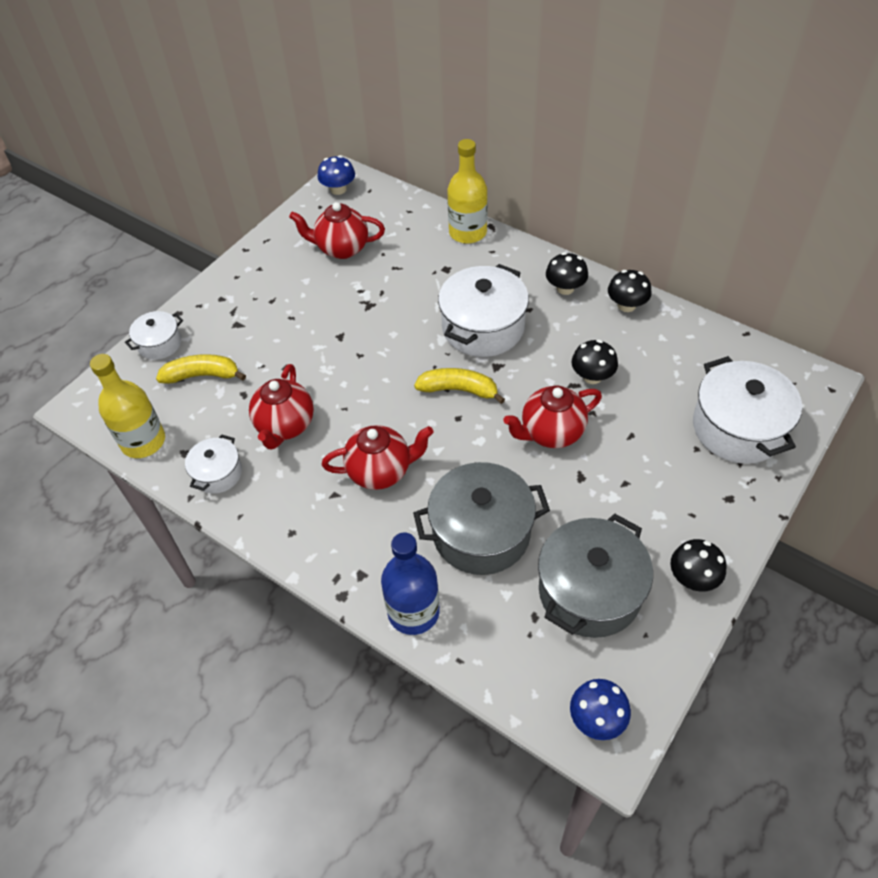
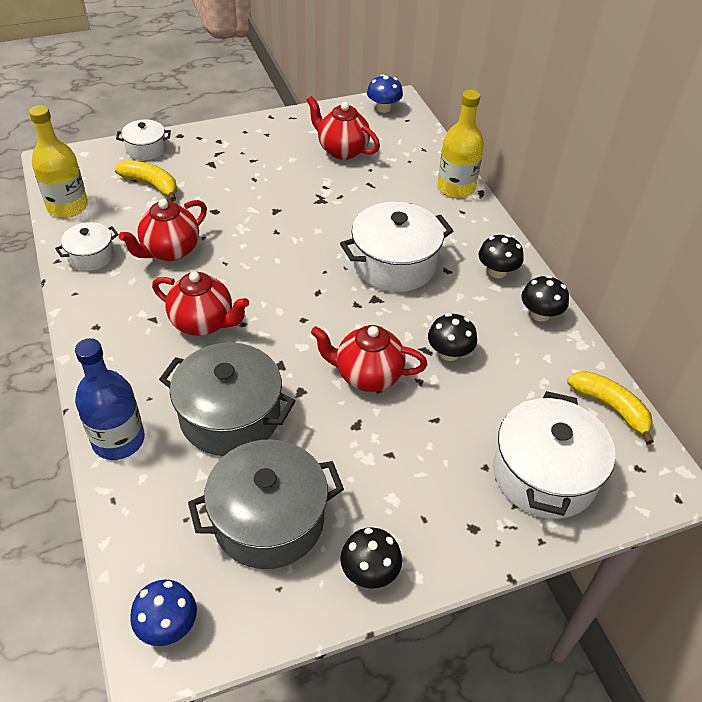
camera: 30 degrees right, 5 degrees down
(459, 390) = (326, 299): yellow banana -> yellow banana (611, 407)

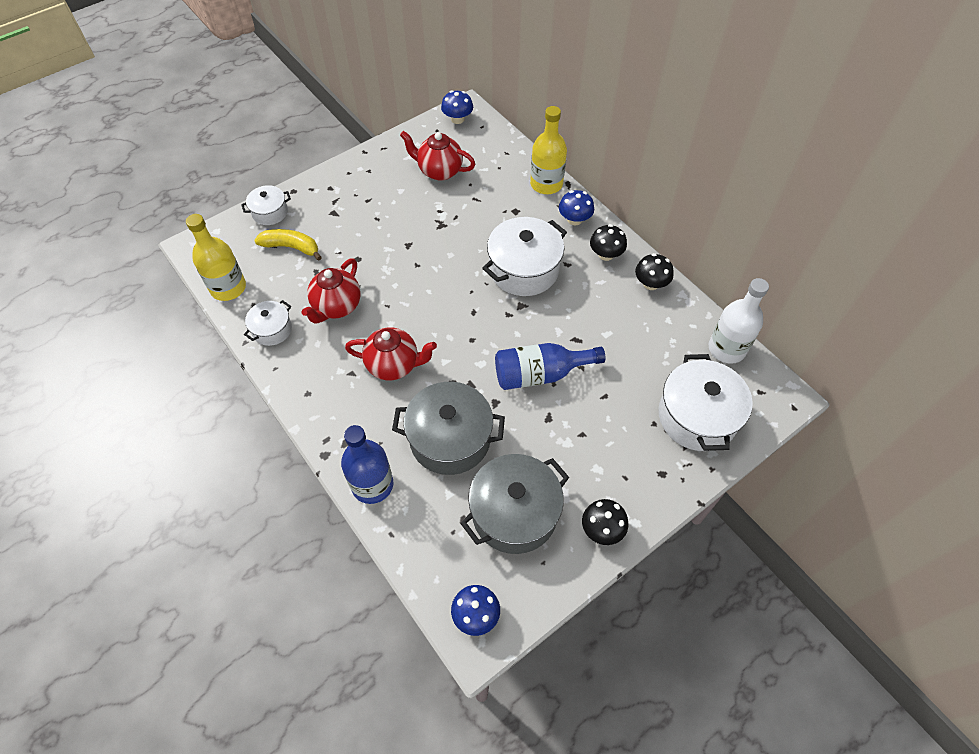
camera: 15 degrees left, 10 degrees up
(367, 375) = (540, 374): red teapot -> blue bottle
(449, 353) = (595, 336): black mushroom -> none
(474, 229) = (574, 219): none -> blue mushroom
(611, 407) = (726, 349): yellow banana -> white bottle

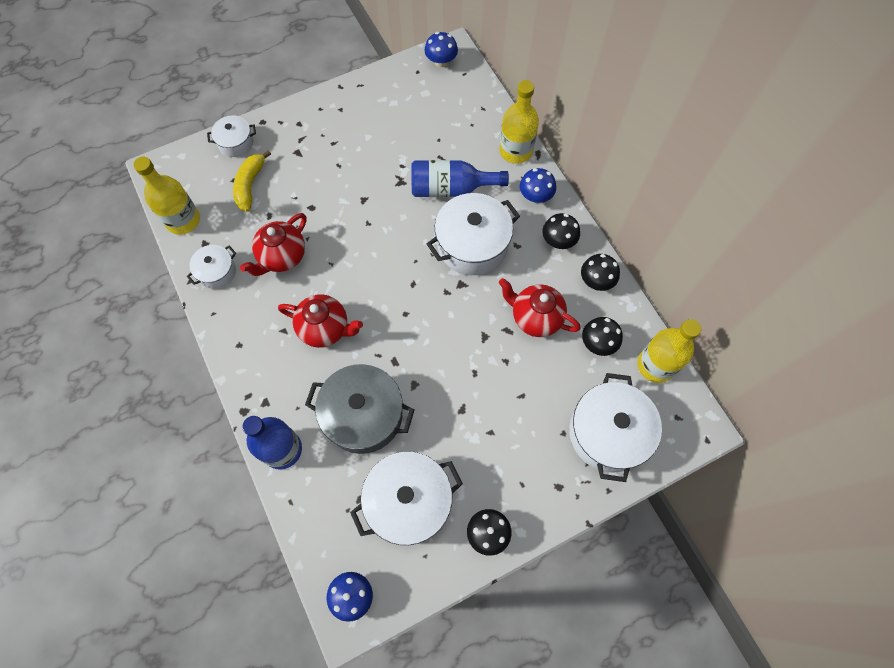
camera: 10 degrees right, 10 degrees up
(291, 247) = (250, 185): yellow banana -> yellow banana turned 105 degrees counterclockwise
(439, 171) = (410, 120): red teapot -> red teapot (535, 318)
(514, 513) = (408, 502): grey pot -> white pot
(540, 374) = (464, 362): blue bottle -> blue bottle (451, 188)
(666, 337) = (598, 343): none -> black mushroom
(726, 349) = (655, 365): white bottle -> yellow bottle

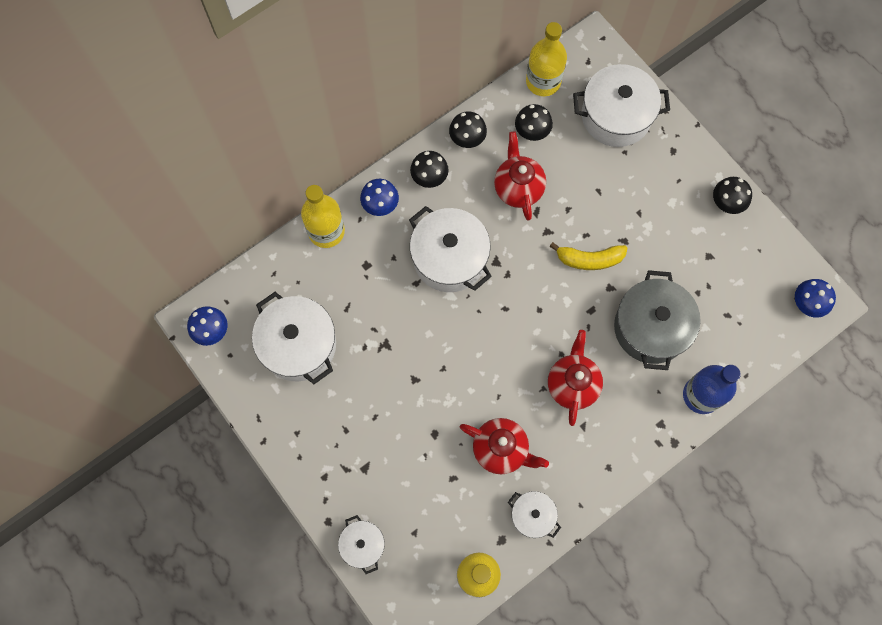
camera: 100 degrees left, 5 degrees up
(250, 185) = (417, 511): yellow banana -> yellow banana (589, 259)
(408, 502) = (718, 272): white pot -> white pot (298, 345)
(451, 188) = (385, 290): blue bottle -> none
(535, 318) = (518, 188): red teapot -> red teapot turned 150 degrees clockwise

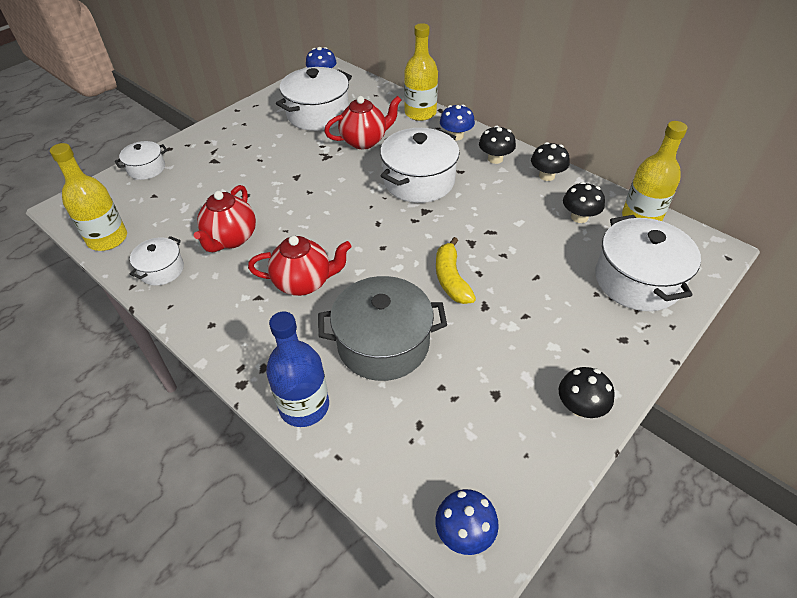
camera: 80 degrees right, 25 degrees down
(518, 188) = (510, 215): red teapot -> red teapot (364, 141)

